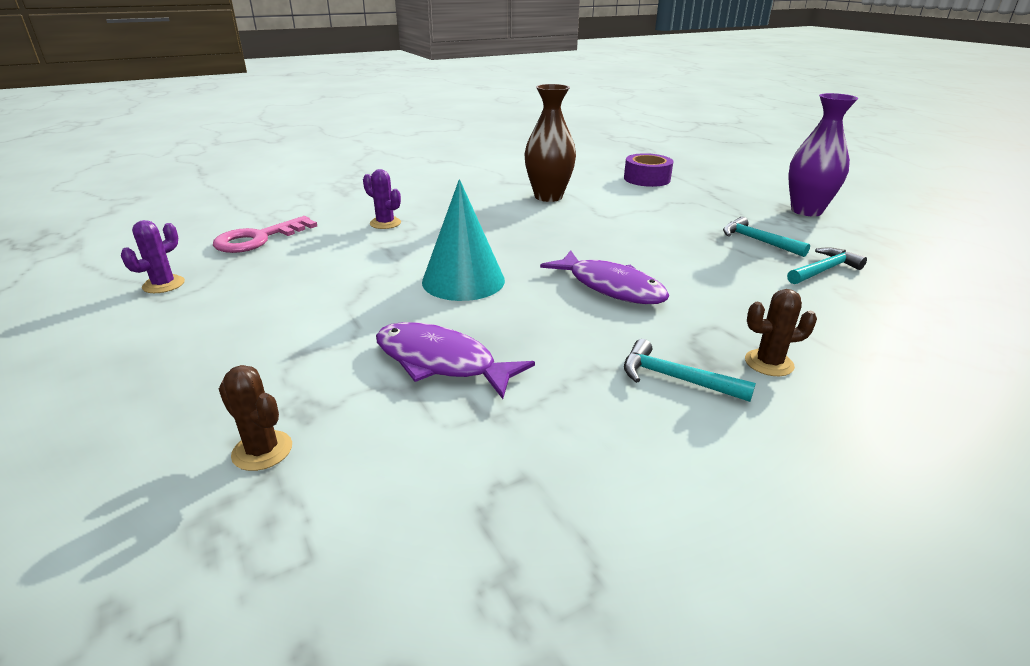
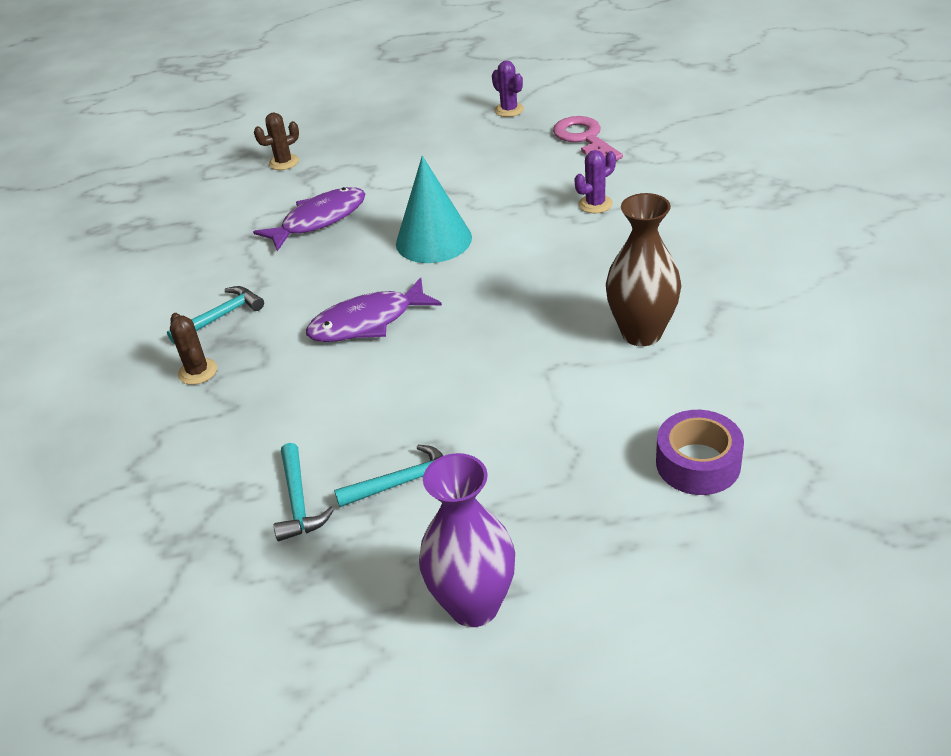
camera: 115 degrees right, 10 degrees up
(769, 363) = (198, 372): brown cactus -> brown cactus turned 45 degrees counterclockwise

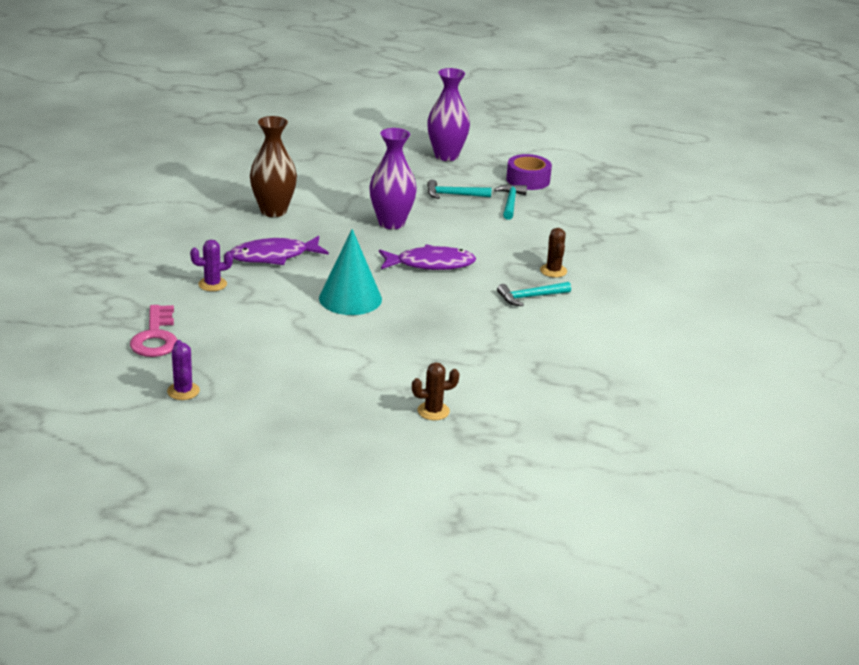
camera: 165 degrees left, 10 degrees down
(319, 220) = (428, 343): purple fish -> purple fish (274, 256)
(463, 375) = (391, 223): none -> purple vase
(698, 463) = (308, 163): purple tape -> purple tape (528, 180)

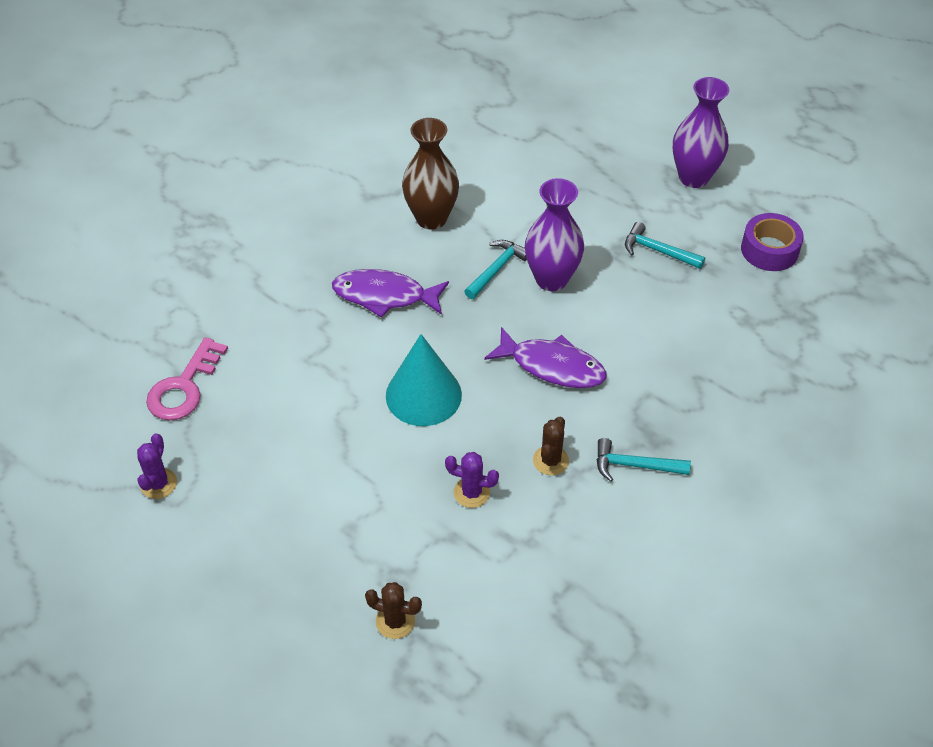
camera: 30 degrees right, 20 degrees up
(212, 284) = (292, 321): purple cactus -> purple cactus (471, 492)
(510, 202) = (720, 285): turquoise hammer -> turquoise hammer (497, 269)
(553, 271) = (694, 427): brown cactus -> brown cactus (550, 460)

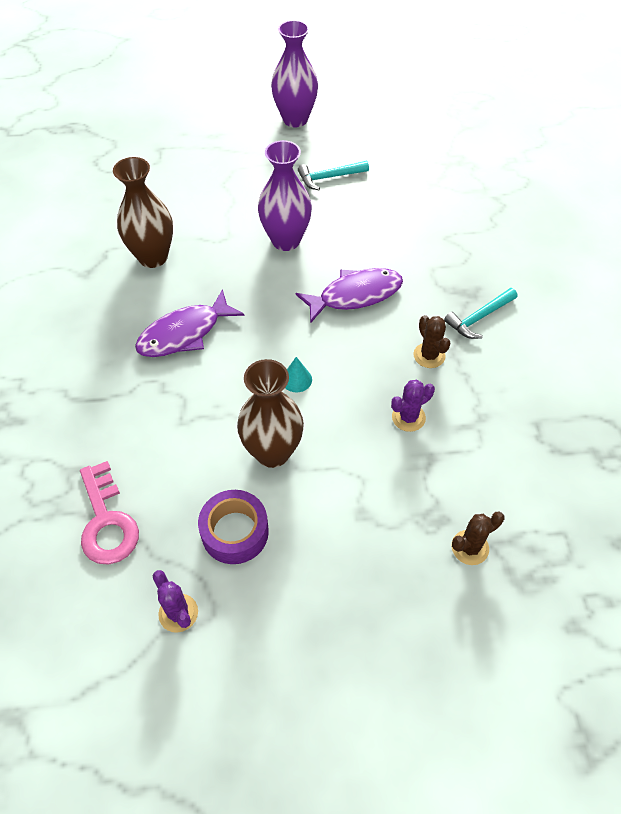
camera: 45 degrees left, 5 degrees up
(341, 433) = (272, 452): none -> brown vase
(423, 395) = (296, 379): turquoise cone -> turquoise cone, size x0.43
(497, 269) = (241, 259): turquoise hammer -> none
(769, 250) = (391, 134): purple tape -> purple tape (235, 532)

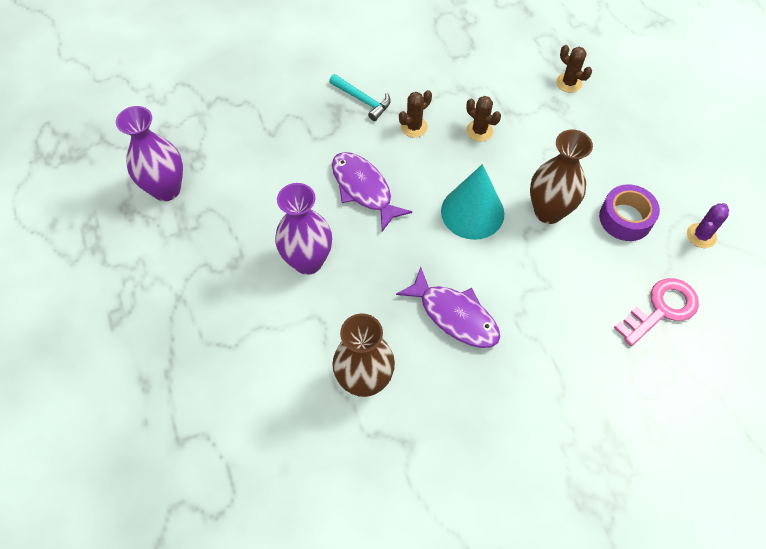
camera: 105 degrees left, 5 degrees up
(295, 119) = (103, 302): purple vase -> purple vase (166, 189)
(296, 379) = (472, 212): turquoise cone -> turquoise cone, size x2.34
(329, 177) = (203, 244): turquoise hammer -> none
(408, 417) = (479, 131): purple cactus -> brown cactus

